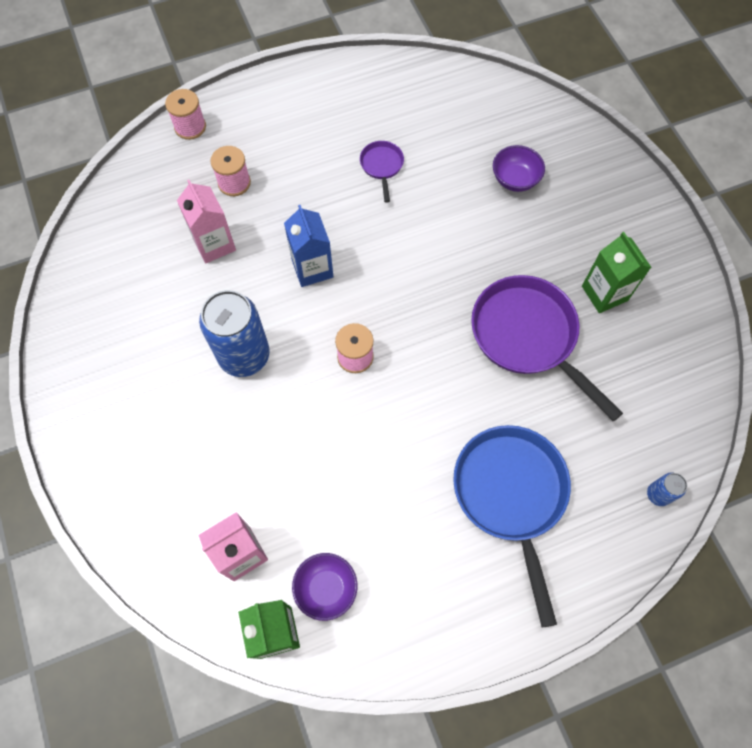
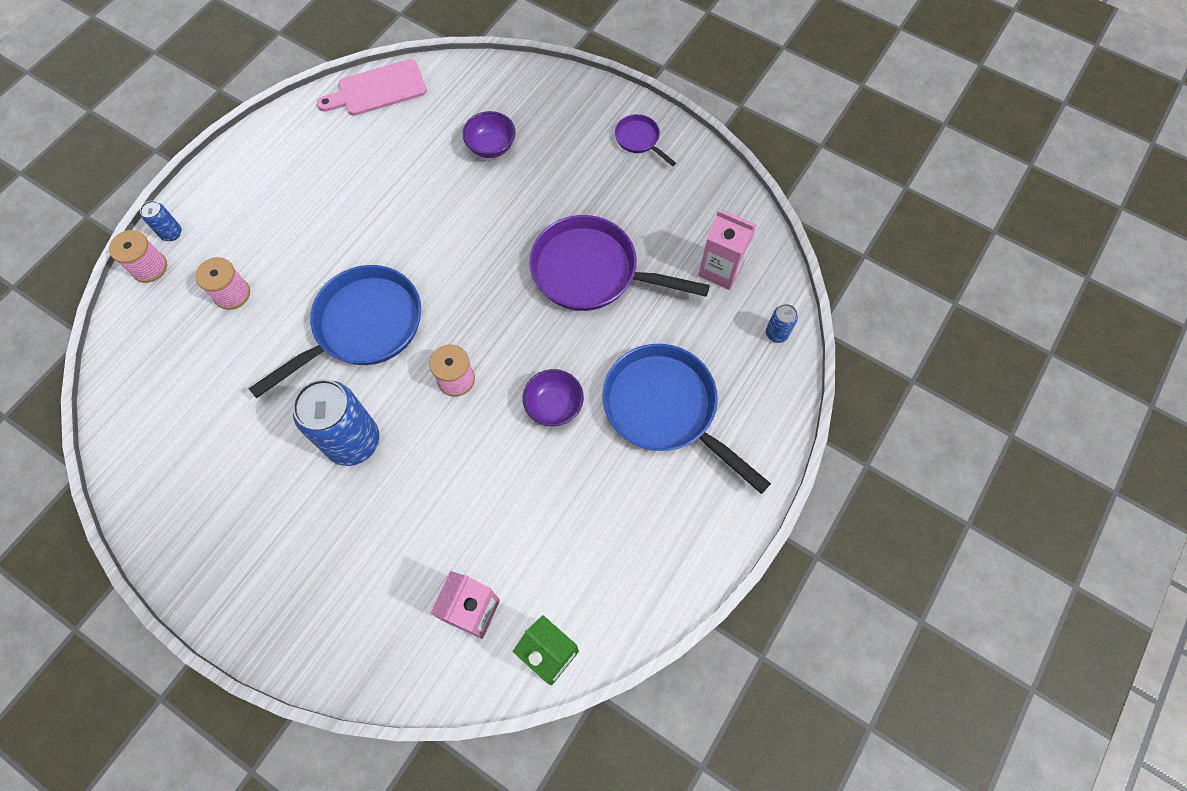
camera: 35 degrees left, 0 degrees up
(214, 244) = (252, 360): pink carton -> pink carton (720, 269)
(222, 109) = (171, 233): none -> blue can
(312, 268) = (363, 327): blue carton -> blue pan
(326, 588) = (567, 588): purple bowl -> purple bowl (554, 406)
(382, 166) = (364, 200): purple pan -> purple pan (639, 139)
(453, 80) = (377, 89): none -> pink cutting board
(604, 293) = (629, 199): green carton -> none

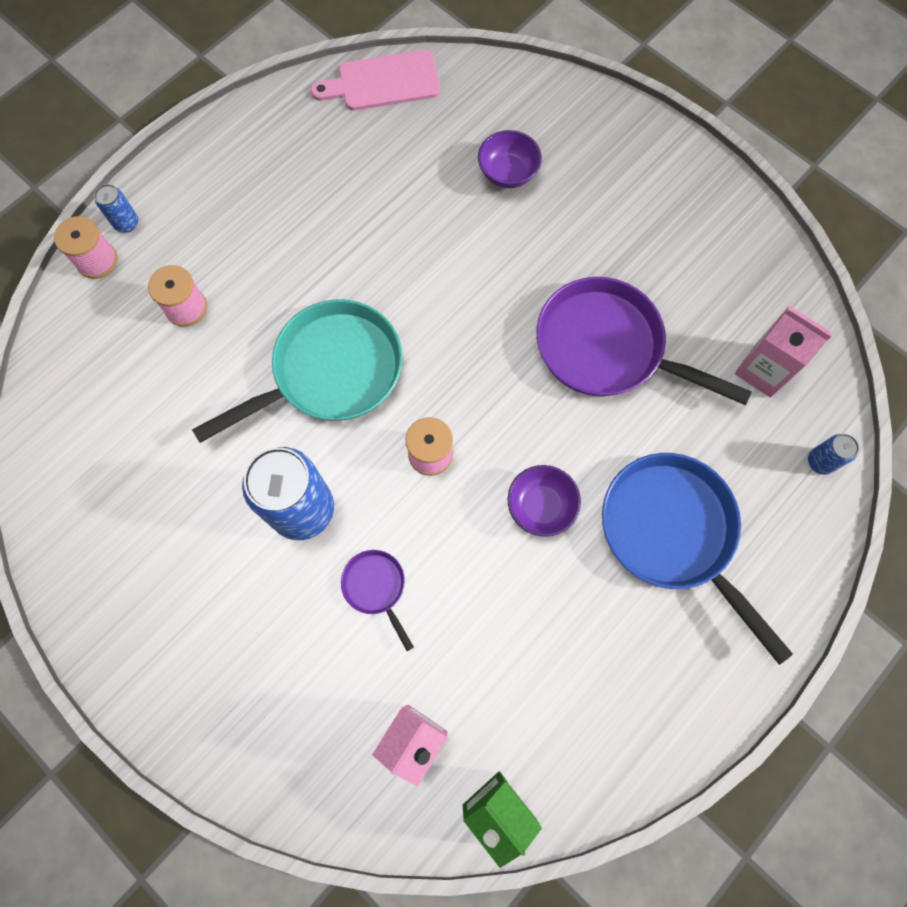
camera: 10 degrees right, 5 degrees up
(363, 327) = (330, 372): blue pan -> turquoise pan
(639, 139) = (686, 191): purple pan -> purple pan (376, 587)

